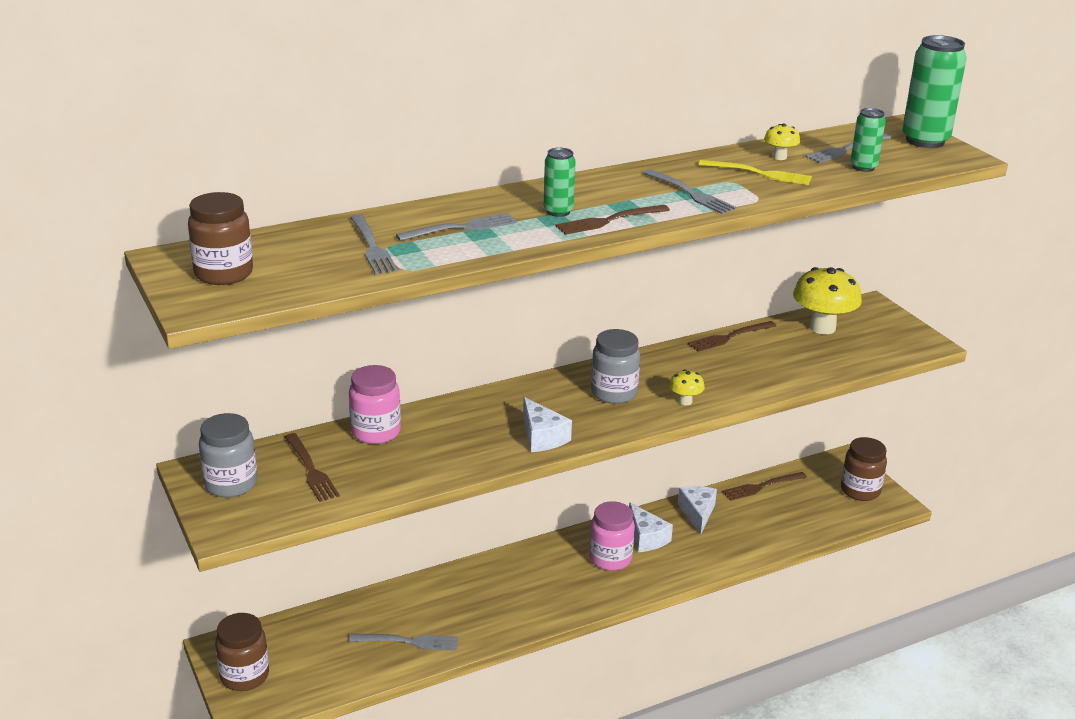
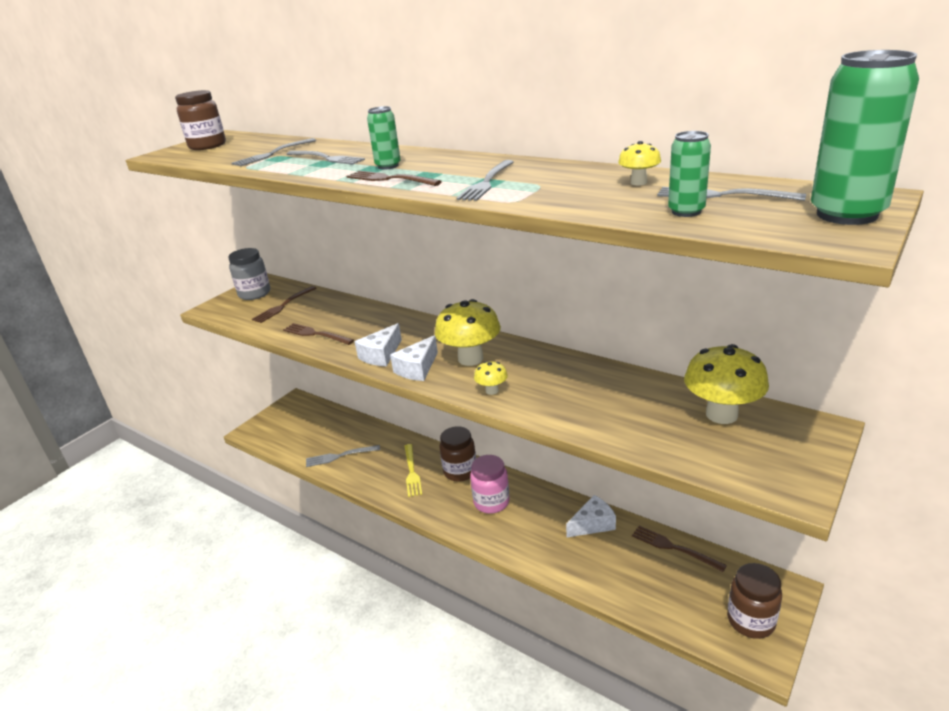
camera: 65 degrees right, 0 degrees up
(244, 676) = (277, 417): brown jar -> brown jar (460, 471)
(376, 432) = (339, 306): pink jar -> none
(409, 641) = (339, 456): grey fork -> grey fork turned 105 degrees clockwise
(614, 393) = (470, 359): grey jar -> yellow mushroom
(646, 538) = (533, 509): white cheese -> white cheese (417, 368)
(729, 337) = (627, 375): brown fork -> brown fork (315, 334)
(759, 173) = (580, 187): yellow fork -> yellow fork (412, 472)

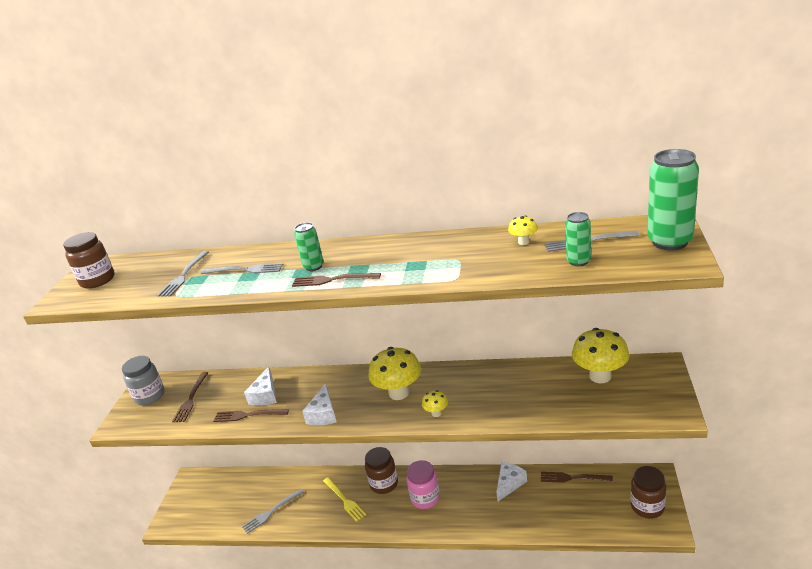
camera: 25 degrees left, 0 degrees up
(417, 368) = (363, 415): white cheese -> white cheese (265, 395)
(487, 182) = (415, 266): grey fork -> none

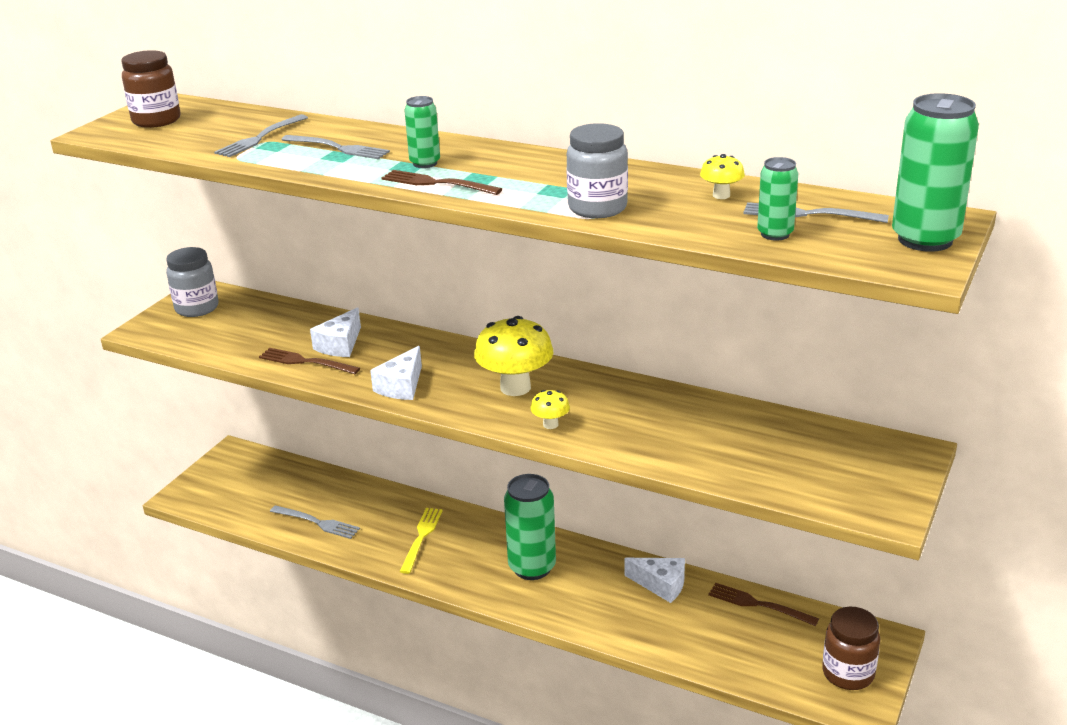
camera: 15 degrees right, 0 degrees up
(191, 399) = (245, 324): brown fork -> none
(271, 512) = (318, 522): grey fork -> grey fork turned 135 degrees counterclockwise
(344, 500) = (421, 537): yellow fork -> yellow fork turned 150 degrees counterclockwise
(384, 484) = (485, 533): brown jar -> none
(425, 498) = (532, 567): pink jar -> green can
(453, 271) = (597, 208): none -> grey jar
(509, 484) = (661, 585): white cheese -> white cheese turned 60 degrees clockwise
(600, 376) = (811, 441): yellow mushroom -> none

